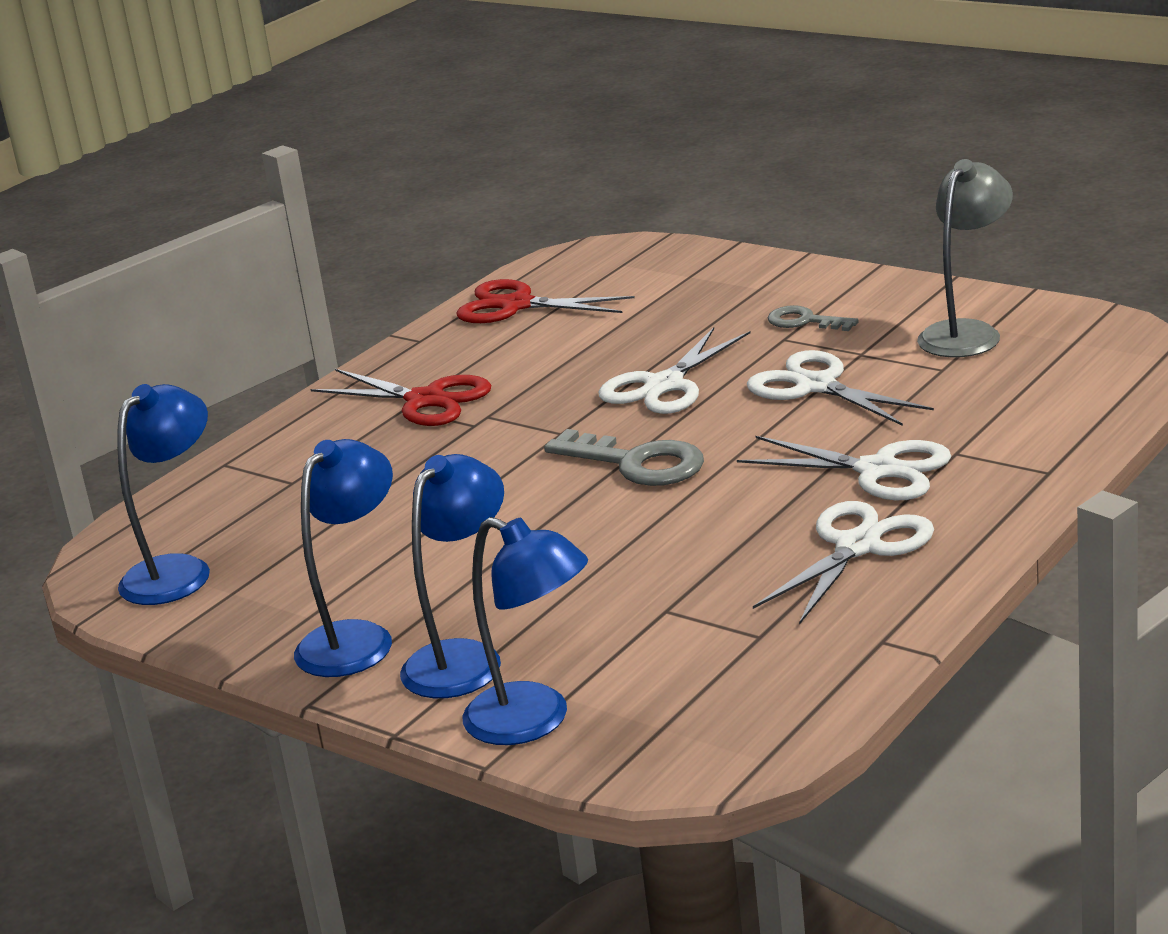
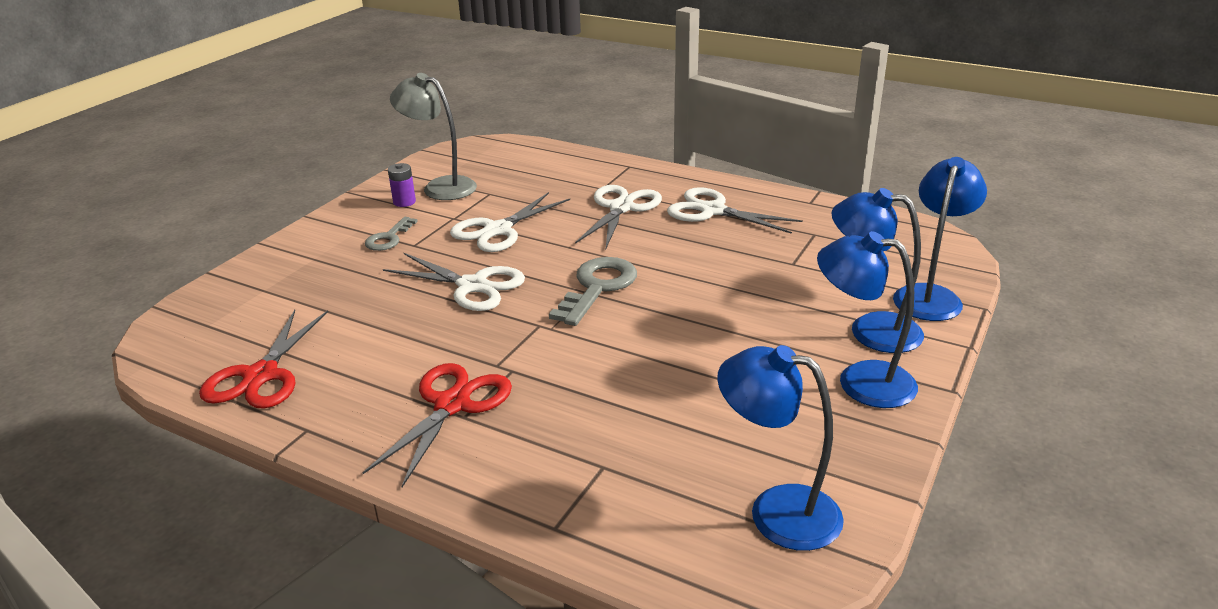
camera: 100 degrees left, 5 degrees up
(916, 316) = (404, 202): none -> purple battery

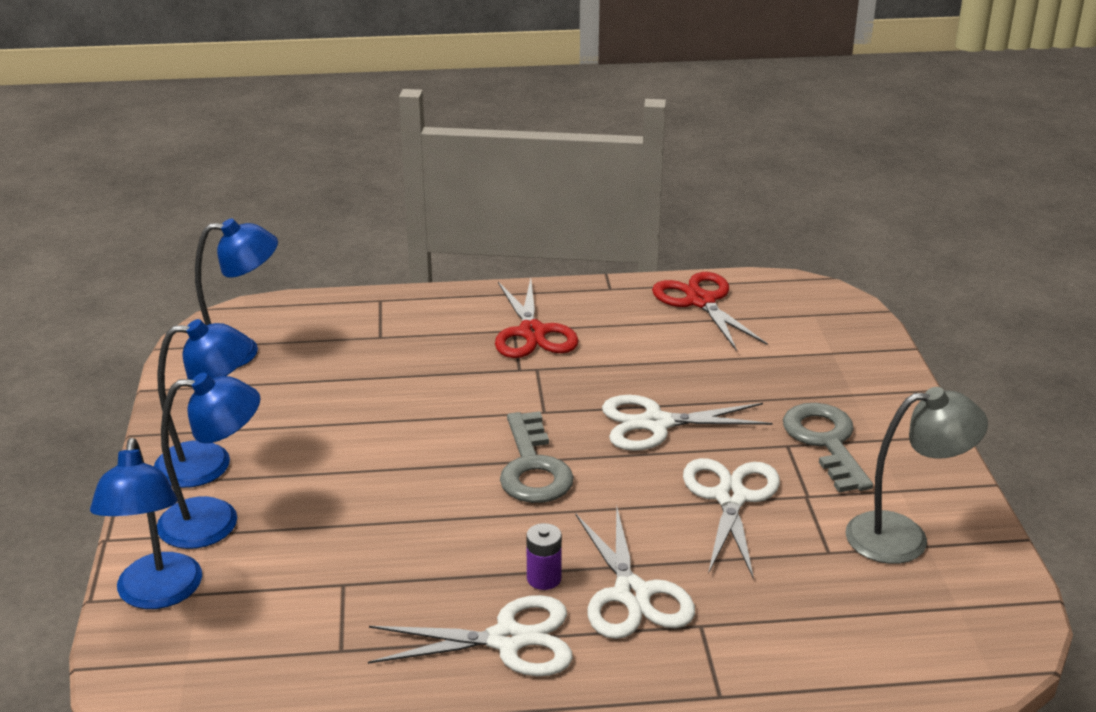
camera: 145 degrees right, 0 degrees up
(389, 238) = (825, 442): grey key -> grey key, size x1.66
(404, 202) = (900, 495): purple battery -> purple battery (544, 578)

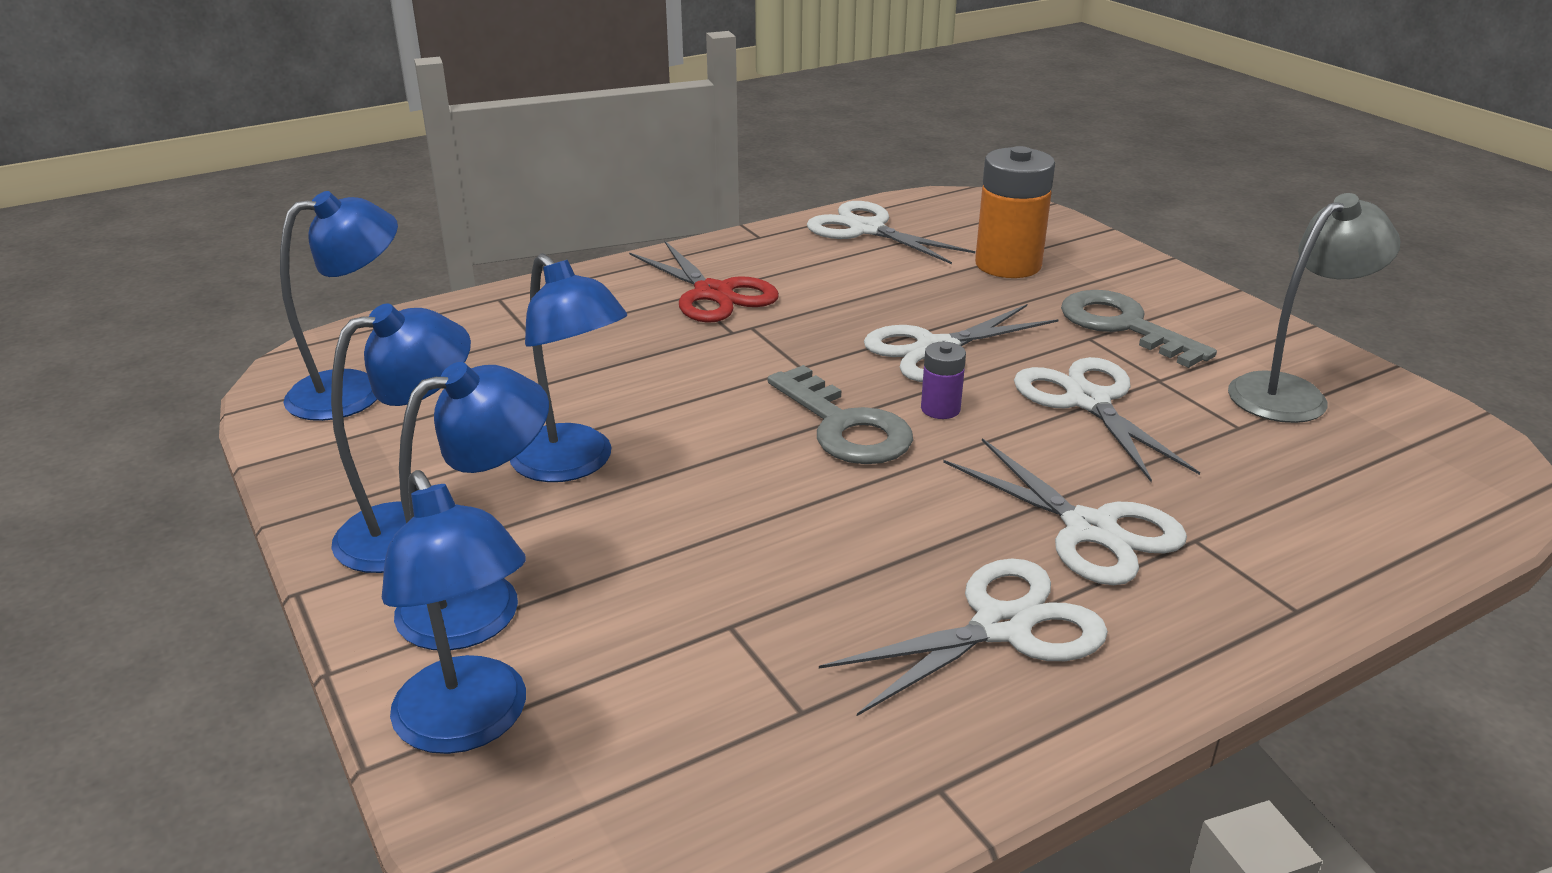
camera: 25 degrees left, 0 degrees up
(333, 445) = (573, 464): none -> blue lamp
(544, 578) = (974, 542): purple battery -> purple battery (940, 409)
(701, 301) = (867, 230): red scissors -> white scissors
(786, 362) = (1008, 265): none -> orange battery

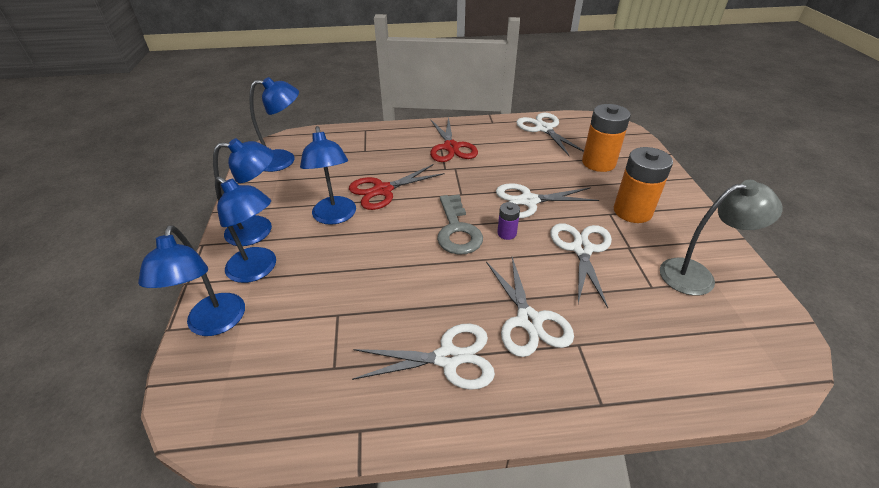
camera: 25 degrees right, 10 degrees up
(483, 600) = (258, 269): blue lamp -> blue lamp turned 45 degrees clockwise
(636, 395) = (383, 190): none -> red scissors
(1122, 326) = (632, 211): grey key -> orange battery

